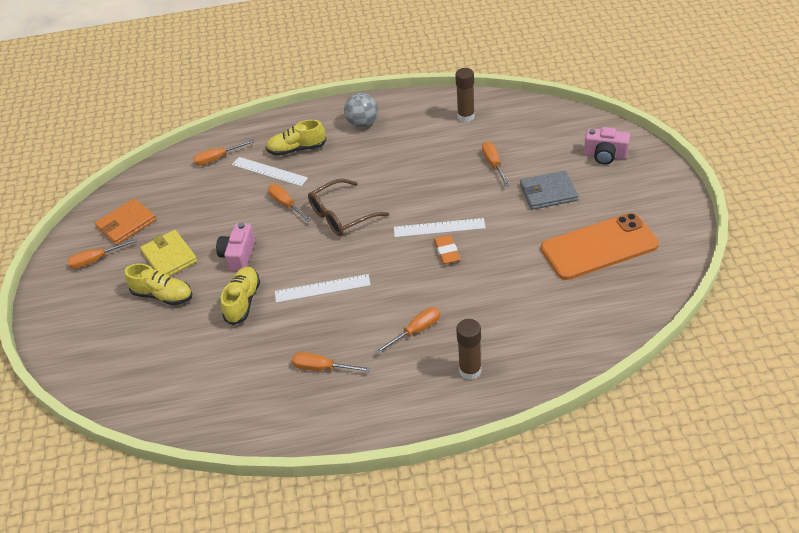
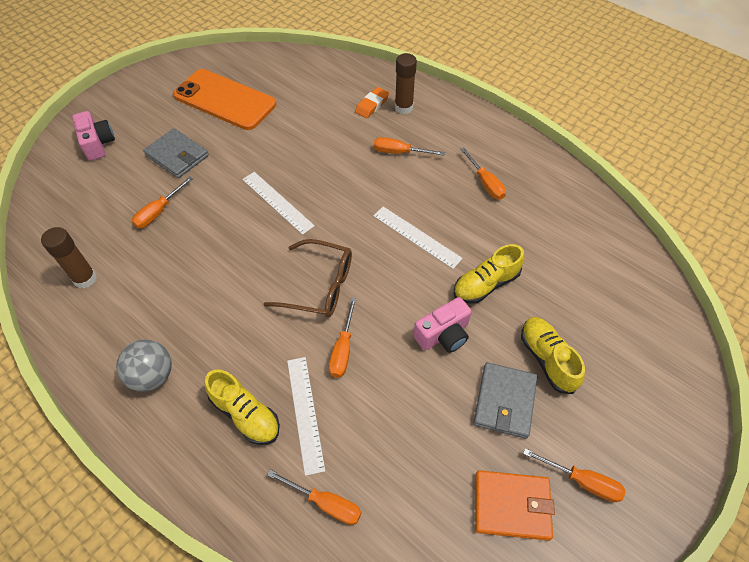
camera: 135 degrees left, 10 degrees up
(169, 257) = (504, 401): yellow wallet -> grey wallet
(447, 252) = (302, 181): orange eraser -> orange eraser (372, 105)

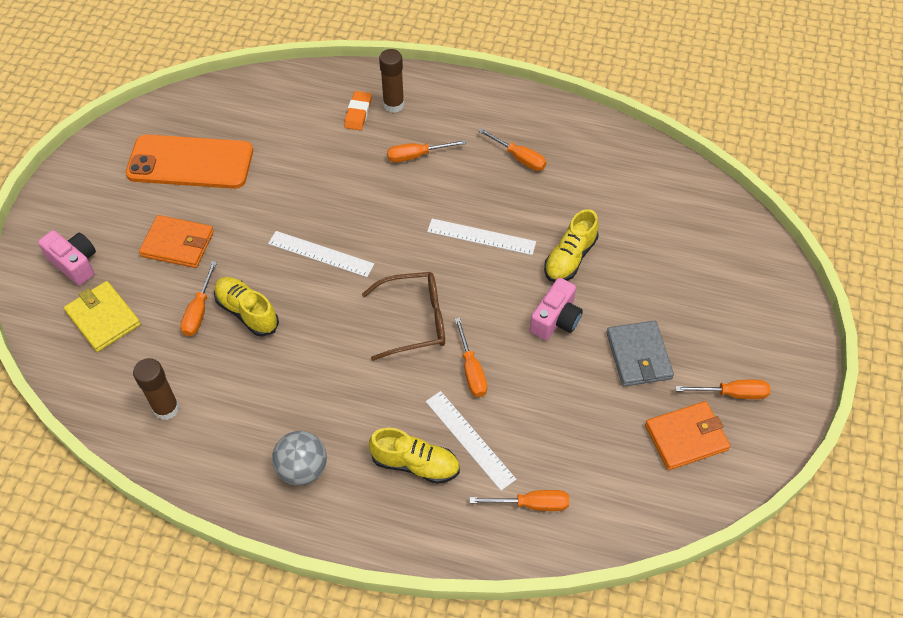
camera: 25 degrees left, 0 degrees up
(89, 191) = (103, 318): none -> yellow wallet
(177, 156) = (178, 244): grey wallet -> orange wallet
(547, 359) = (656, 304): yellow shoe -> yellow shoe (247, 312)

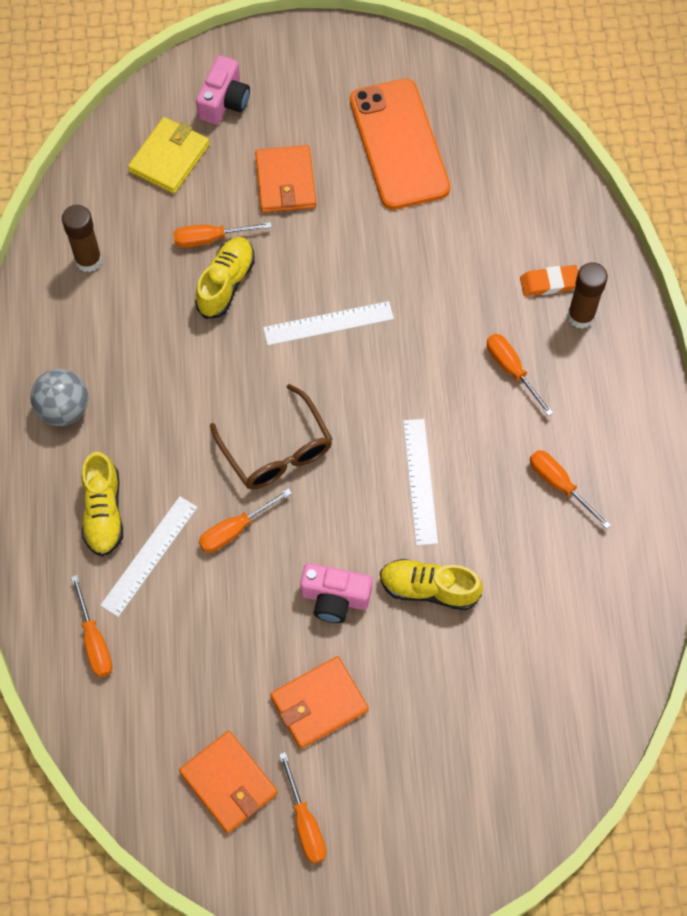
camera: 70 degrees right, 10 degrees up
(321, 254) = (328, 323): white ruler -> white ruler turned 75 degrees clockwise
(519, 158) = (559, 485): orange screwdriver -> orange screwdriver turned 120 degrees clockwise
(638, 356) = (319, 704): grey wallet -> orange wallet

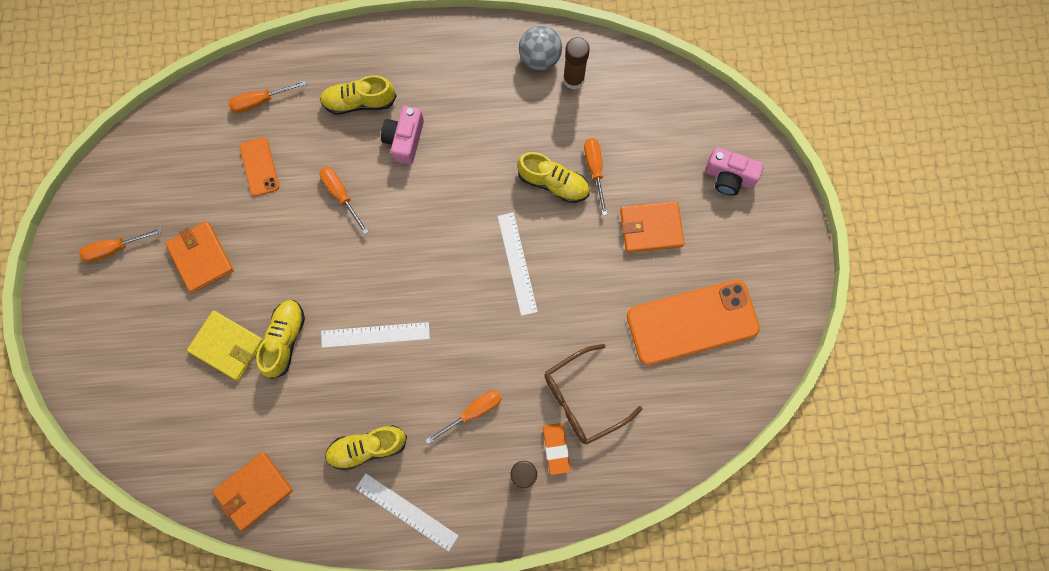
camera: 90 degrees right, 10 degrees up
(63, 409) = (444, 69): grey ball -> grey ball (540, 58)
(149, 555) = (323, 135): white ruler -> white ruler (407, 511)
(169, 158) = (671, 136): yellow wallet -> yellow wallet (227, 346)
(191, 636) = (259, 167): none -> orange phone
(229, 783) = (148, 196): orange wallet -> orange wallet (254, 491)
(277, 450) = (405, 225): brown glasses -> brown glasses (583, 399)
(335, 598) = (282, 269): pink camera -> pink camera (404, 140)
(559, 485) = (367, 448): orange screwdriver -> yellow shoe

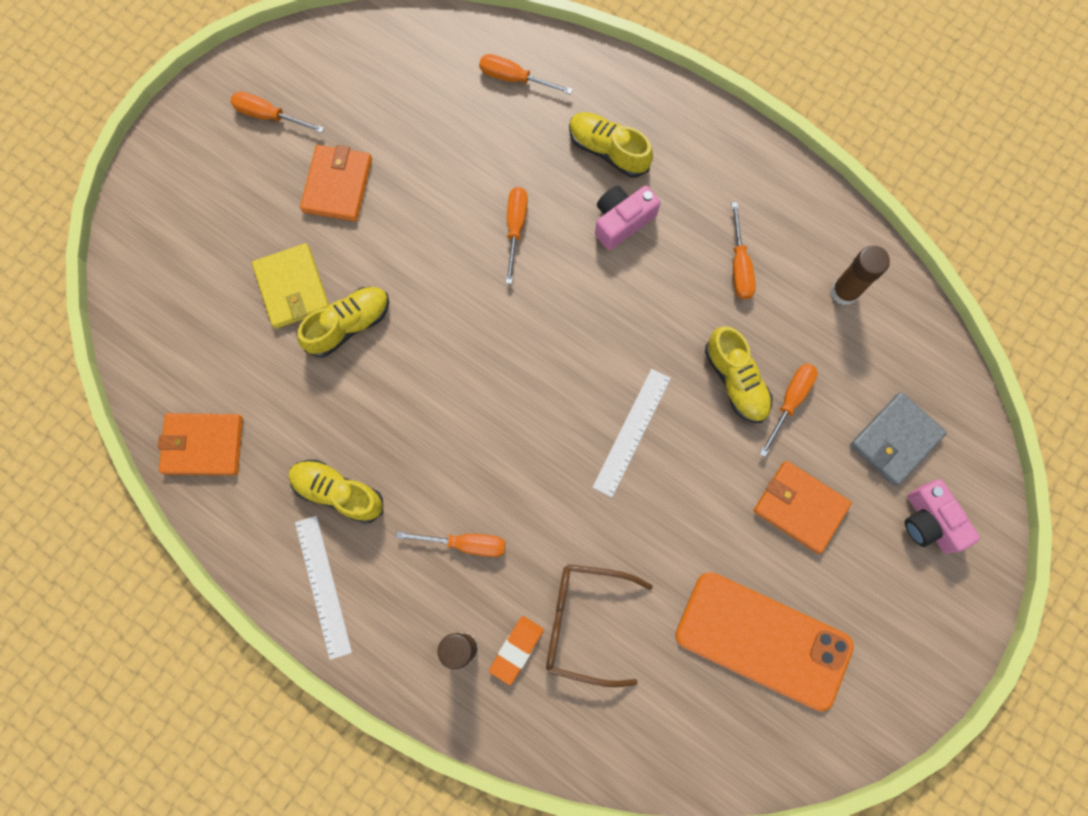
camera: 40 degrees right, 0 degrees up
(259, 167) = (462, 140): orange phone -> none
(375, 335) = (436, 389): white ruler -> none
(499, 111) = (739, 265): none -> orange screwdriver
(540, 58) = (826, 243): grey ball -> none
(672, 145) = (895, 440): none -> grey wallet

